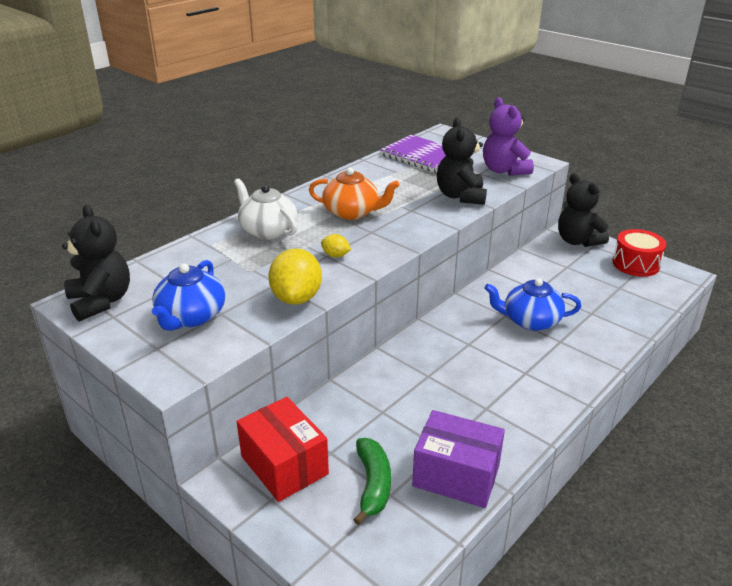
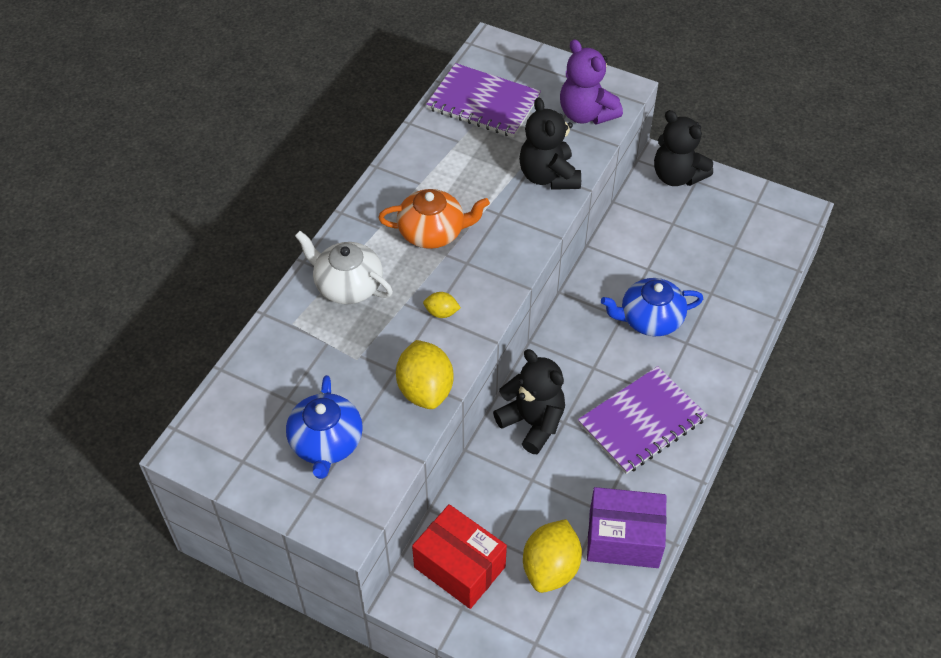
camera: 15 degrees left, 20 degrees up
(101, 301) = (217, 442): black teddy bear -> black teddy bear (532, 422)
(373, 484) = (550, 568): green banana -> yellow lemon
(502, 388) = (642, 422): none -> purple notebook
(635, 264) = (746, 203): red drum -> none

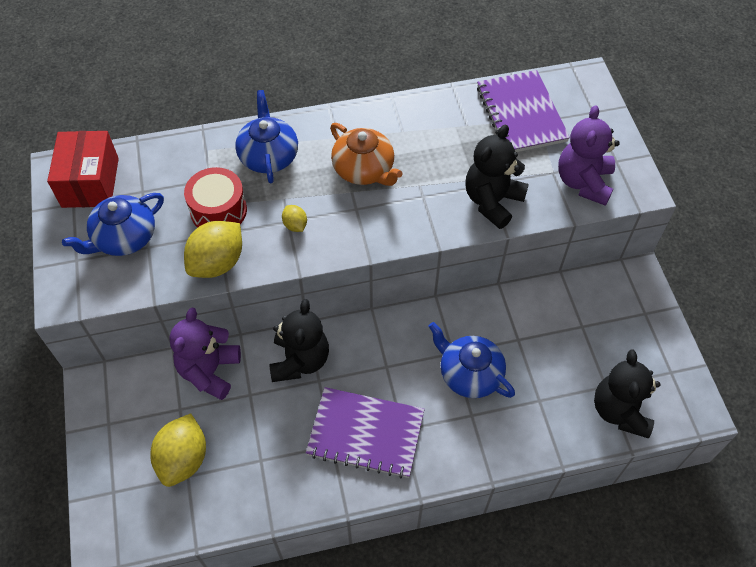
camera: 50 degrees right, 5 degrees up
(347, 285) = (268, 156): white teapot -> blue teapot
(369, 356) = (218, 210): none -> red drum
(459, 567) = (140, 399): red box -> red box (90, 182)
(481, 495) = (209, 371): none -> purple teddy bear
(550, 568) = (183, 459): yellow lemon -> yellow lemon turned 60 degrees counterclockwise
(623, 538) = (248, 492): purple box -> none
(677, 176) = (634, 297): black teddy bear -> black teddy bear (620, 410)

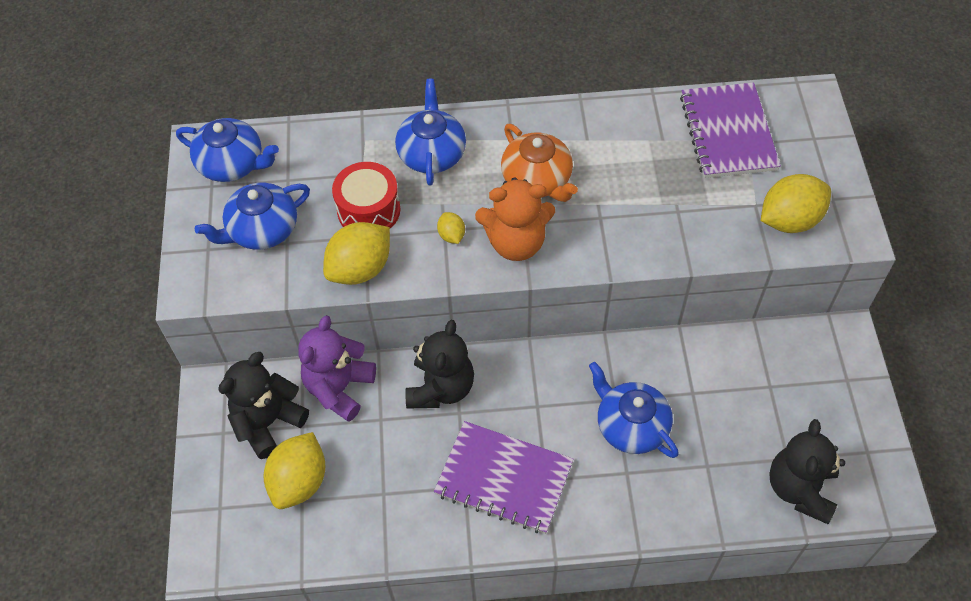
camera: 10 degrees right, 0 degrees up
(90, 182) = (232, 164): red box -> blue teapot
(353, 225) = (516, 242): none -> orange teddy bear
(492, 201) = (679, 231): black teddy bear -> black teddy bear (268, 422)
(583, 182) = (789, 220): purple teddy bear -> yellow lemon

